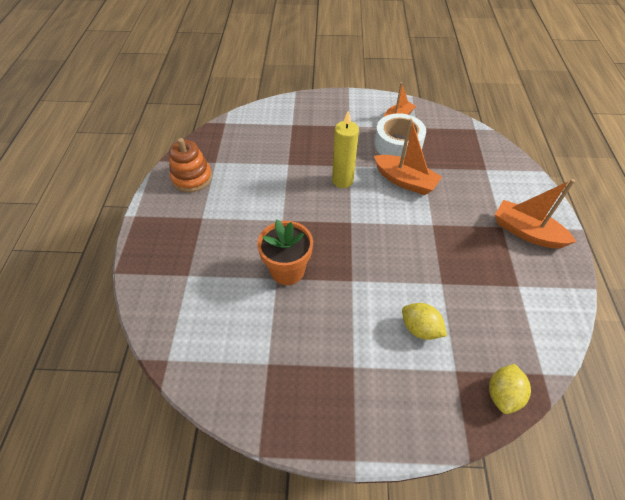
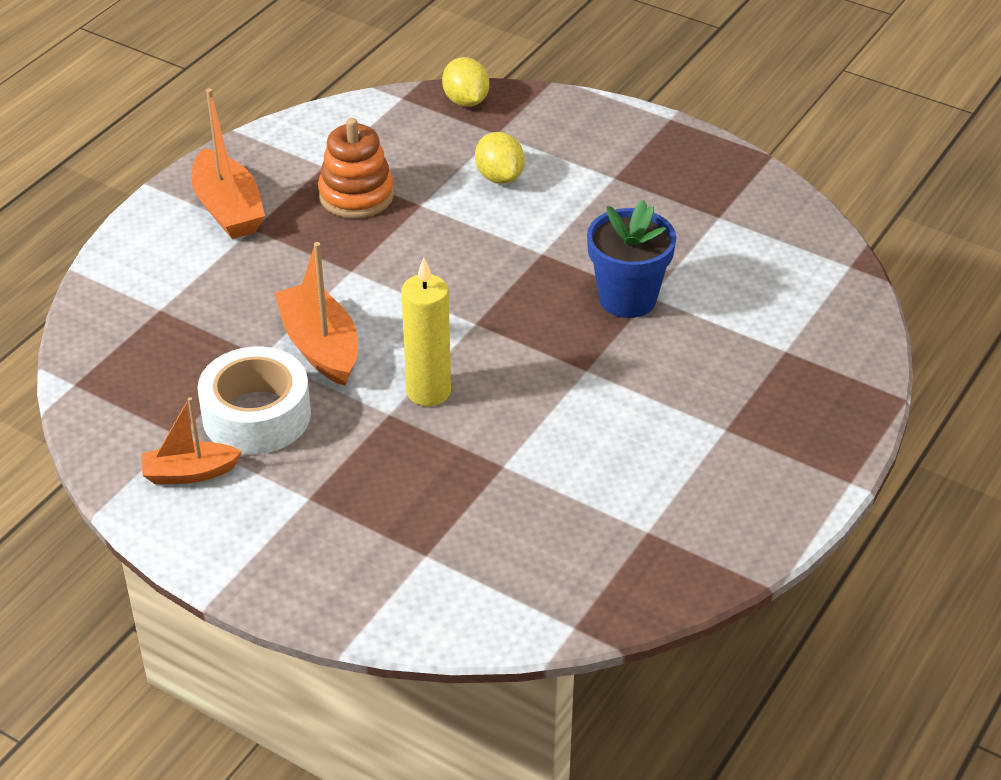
camera: 150 degrees left, 10 degrees down
(192, 178) = (712, 514): orange stacking toy -> orange stacking toy (356, 195)
(287, 270) = (627, 298): orange flower pot -> blue flower pot
(503, 394) = (466, 101): yellow lemon -> yellow lemon turned 75 degrees counterclockwise

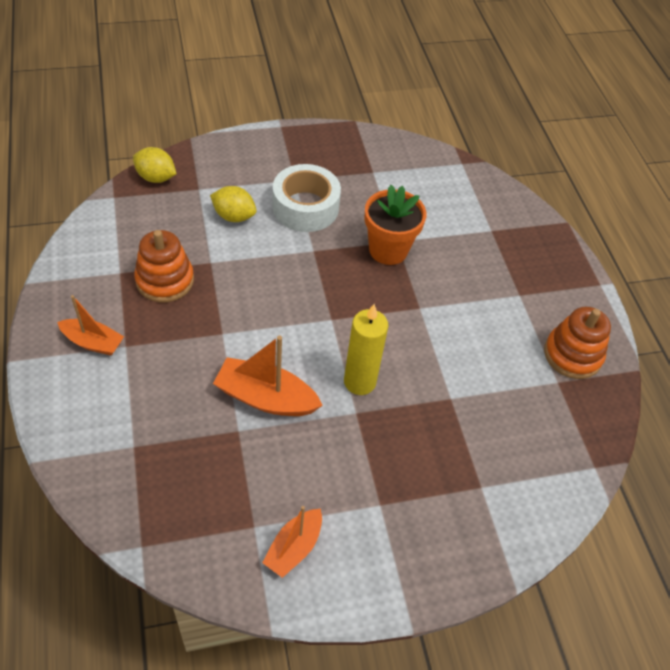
camera: 50 degrees left, 10 degrees up
(228, 209) = (93, 342): orange boat -> orange boat, size x0.65
(256, 415) = (285, 474): white tape -> white tape (305, 207)
(627, 298) = (388, 250): blue flower pot -> orange flower pot
(705, 520) = (572, 355): none -> orange stacking toy

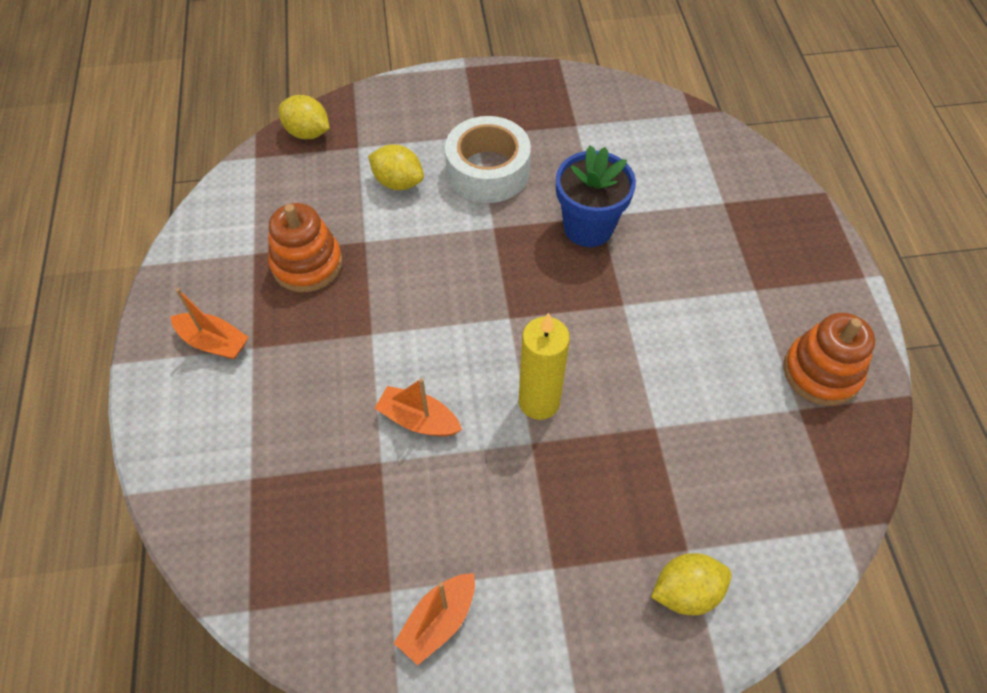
camera: 10 degrees right, 5 degrees up
(265, 398) = (418, 420): orange boat -> orange boat, size x0.65
(388, 250) = (588, 227): orange flower pot -> blue flower pot
(482, 517) = (686, 591): none -> yellow lemon

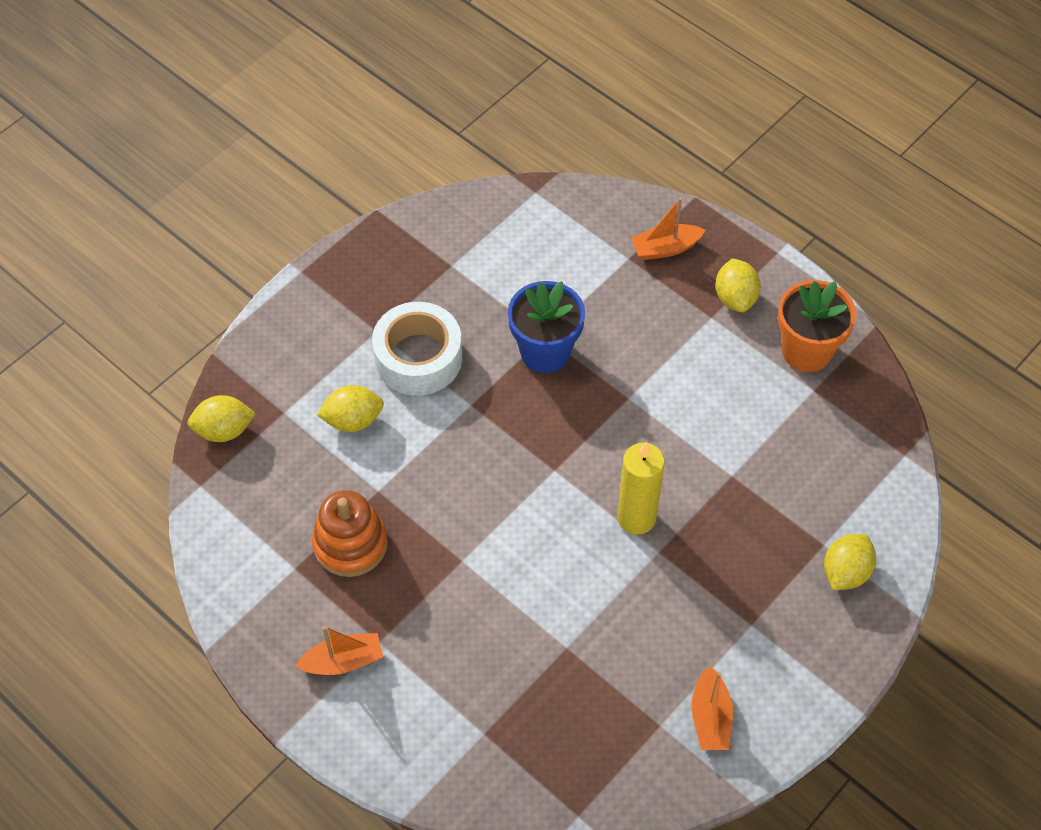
camera: 40 degrees left, 0 degrees up
(418, 420) = (563, 597): orange boat -> orange boat (665, 248)
(791, 288) = (735, 298): none -> yellow lemon
(821, 372) = (806, 351): orange stacking toy -> orange flower pot

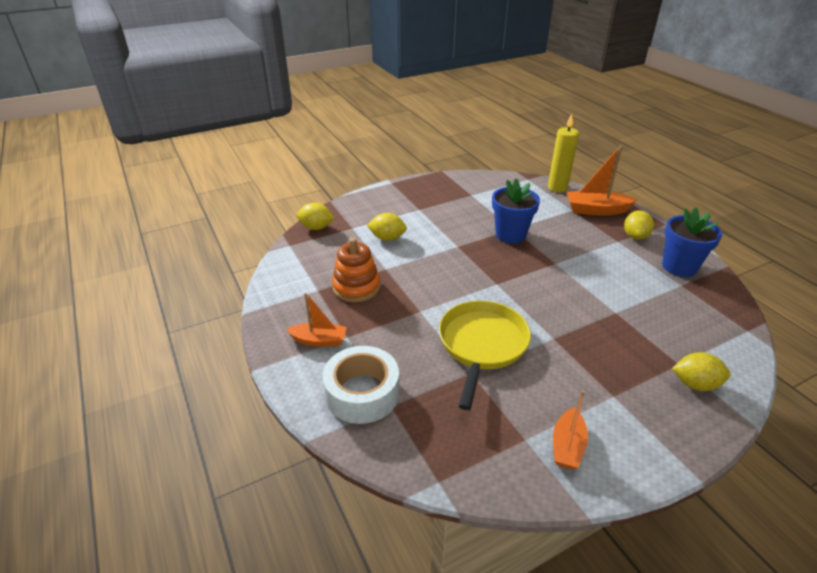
camera: 20 degrees right, 20 degrees down
(418, 358) = (436, 223): white tape -> white tape (362, 393)
(567, 594) = (482, 344): none -> yellow pan
(636, 518) = (543, 318): yellow candle -> yellow candle (557, 188)
(665, 248) = (596, 210): orange boat -> orange boat, size x1.53
(806, 351) = (679, 267): orange flower pot -> blue flower pot
(845, 572) = (695, 384): yellow lemon -> yellow lemon turned 45 degrees clockwise

